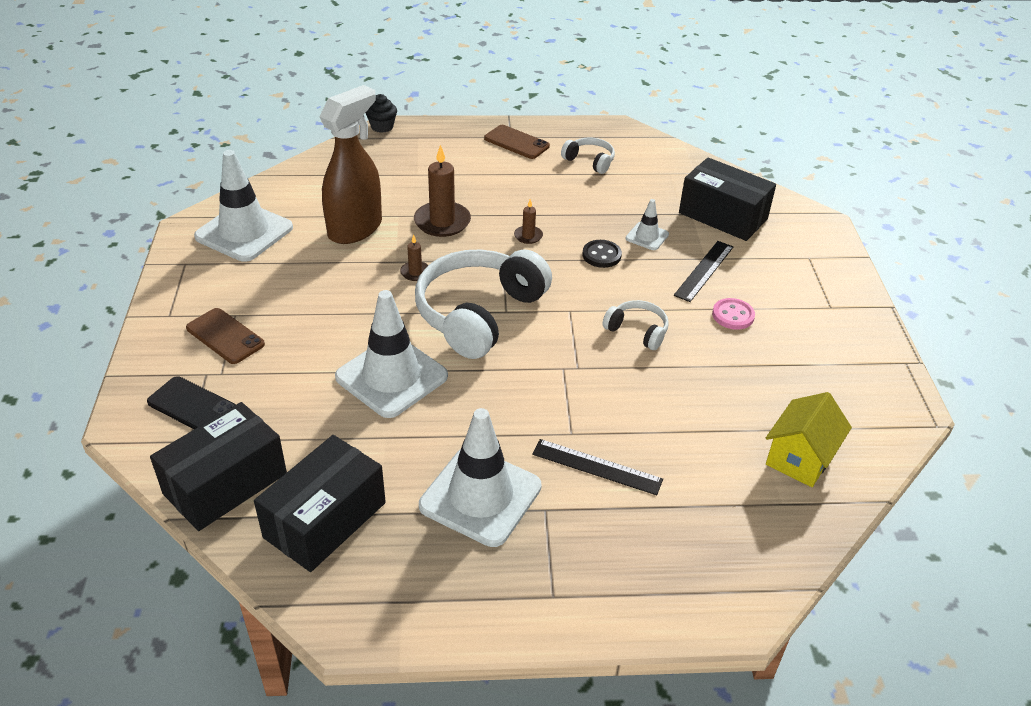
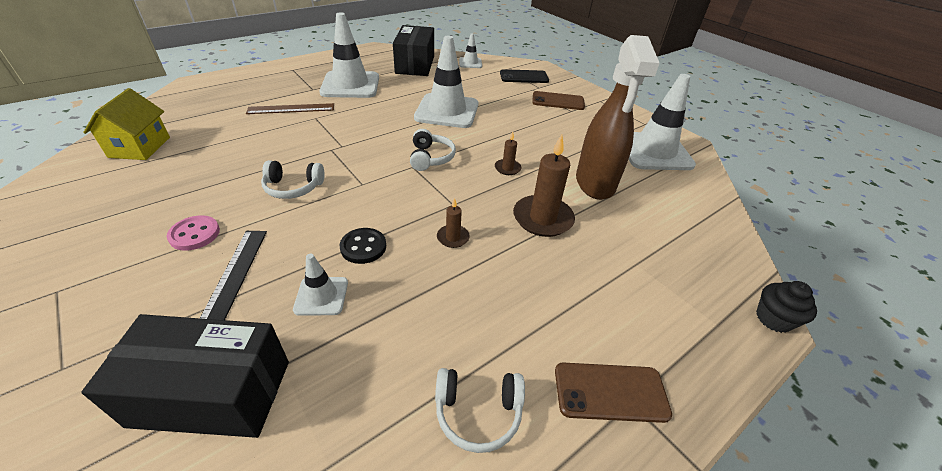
camera: 145 degrees right, 0 degrees up
(225, 483) = (470, 63): black box -> white traffic cone
(479, 314) = (430, 158): white headphones -> white headphones, size x0.47
(597, 467) = (291, 109): black ruler -> brown ruler

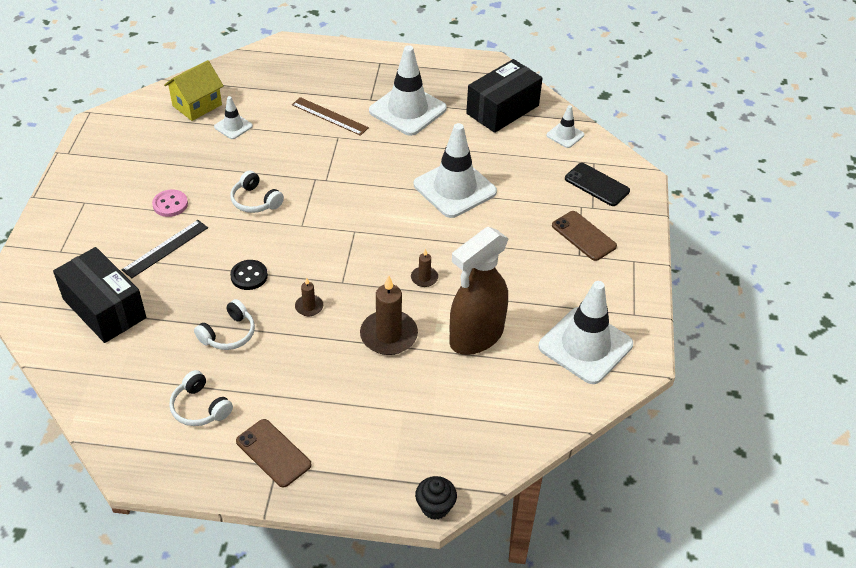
camera: 45 degrees right, 5 degrees up
(321, 296) = (195, 292): white traffic cone -> white traffic cone (233, 126)
(430, 158) = (377, 231): white headphones -> white headphones (228, 334)

